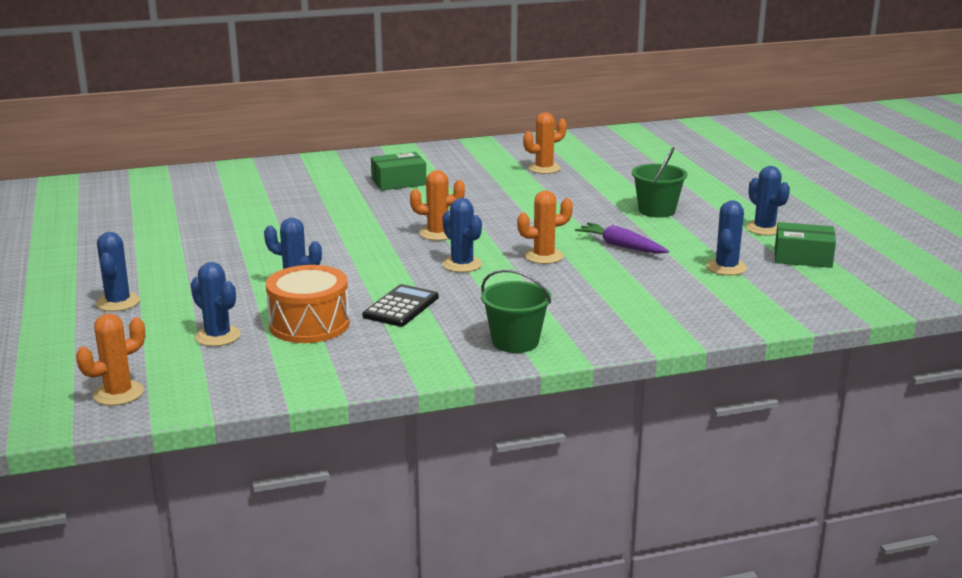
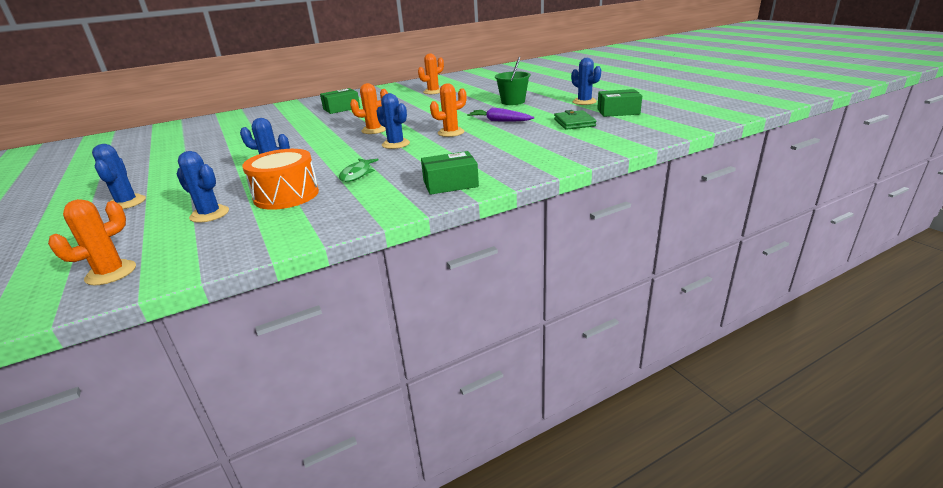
camera: 10 degrees left, 5 degrees up
(401, 307) = (357, 174): black calculator -> green fish
(515, 342) = (450, 184): green bucket -> green box
(726, 267) = (574, 123): blue cactus -> green wallet

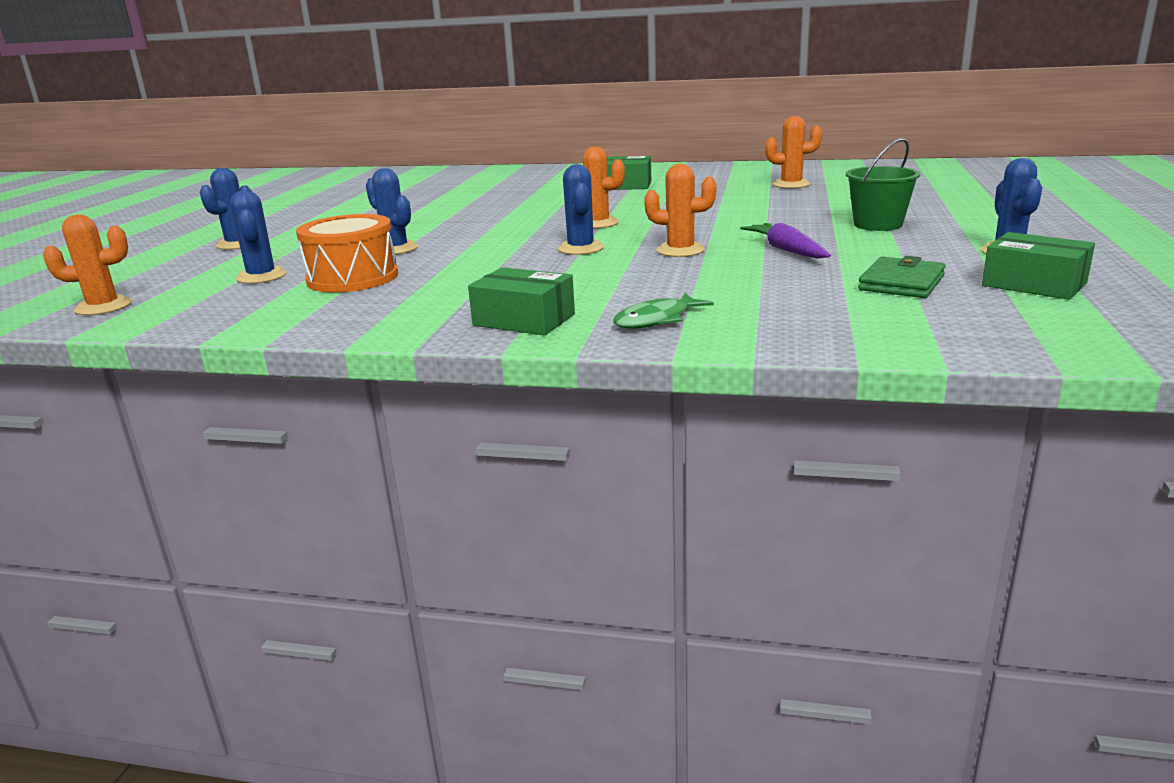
camera: 40 degrees right, 5 degrees down
(357, 174) = (460, 275): green fish -> green fish (657, 320)

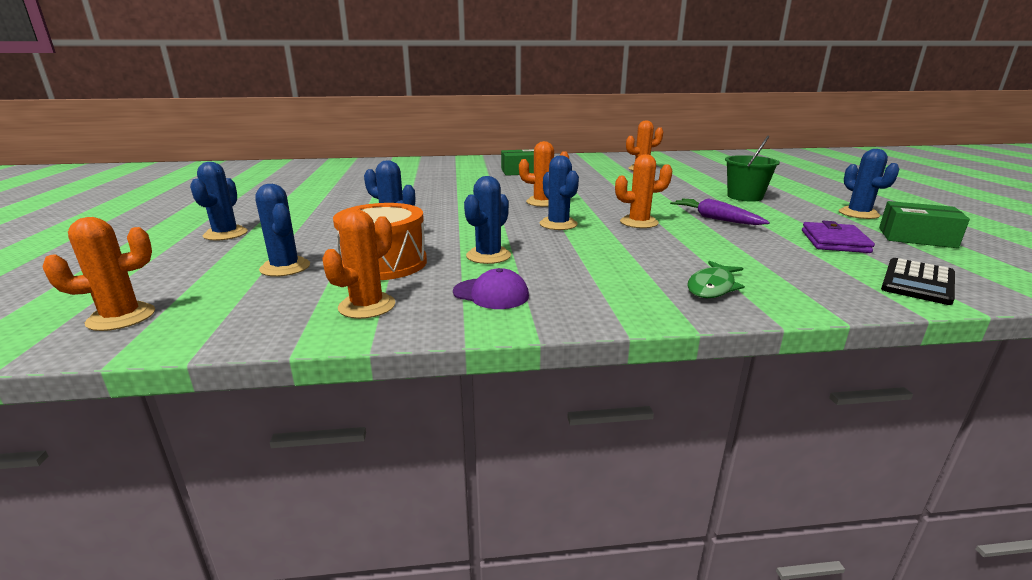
camera: 20 degrees left, 0 degrees up
(297, 312) = (367, 306): none -> orange cactus
(419, 310) = (491, 294): none -> purple cap
(461, 276) = (488, 256): none -> blue cactus
(524, 320) = (601, 296): green box -> none
(901, 283) = (834, 241): green wallet -> purple wallet
(924, 332) = (917, 282): none -> black calculator

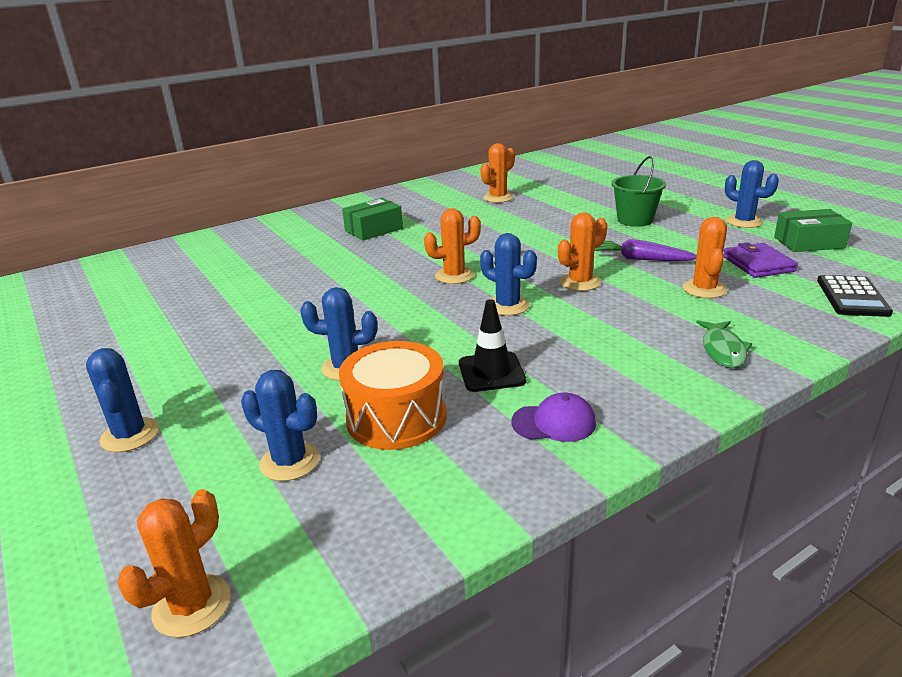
camera: 25 degrees left, 5 degrees up
(367, 306) = (455, 482): orange cactus -> orange cactus (704, 289)
(488, 256) = (491, 372): blue cactus -> black traffic cone

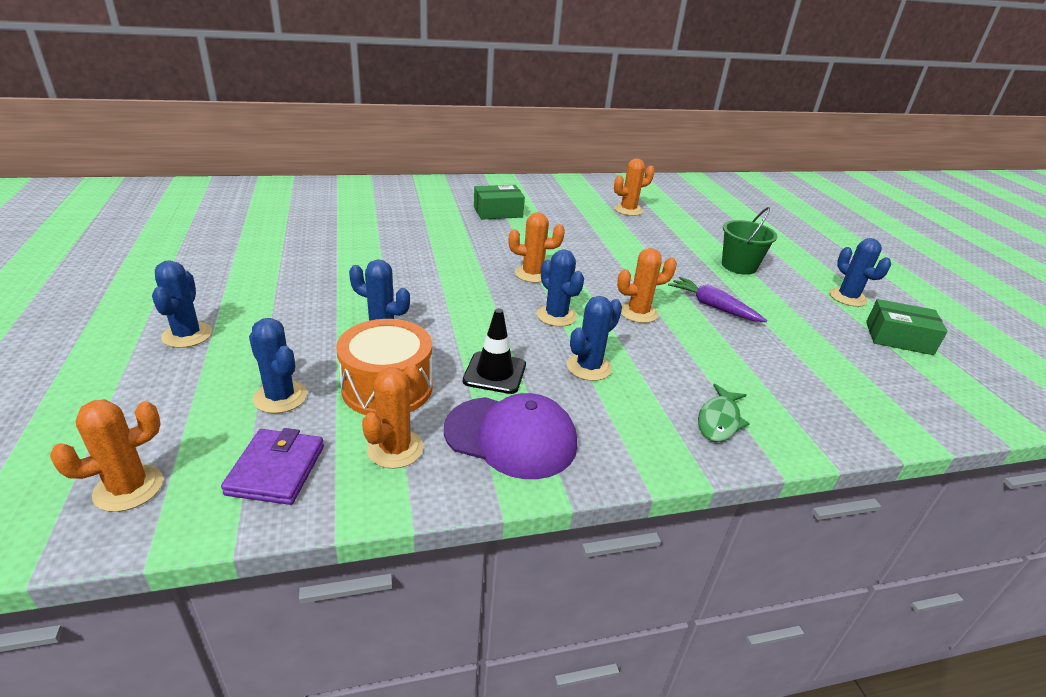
camera: 15 degrees right, 5 degrees up
(554, 422) = (511, 437): purple cap -> purple cap, size x1.73
(574, 341) = (589, 367): none -> blue cactus
(704, 289) = (750, 354): orange cactus -> orange cactus (395, 449)
(758, 264) = (826, 345): purple wallet -> purple wallet (276, 470)
(852, 297) = (897, 408): black calculator -> none

